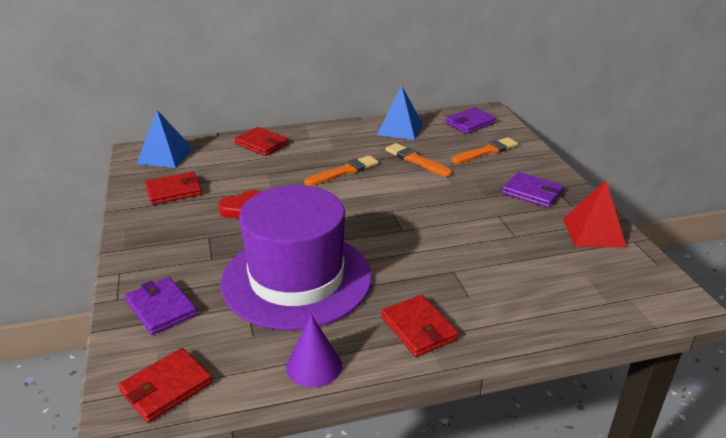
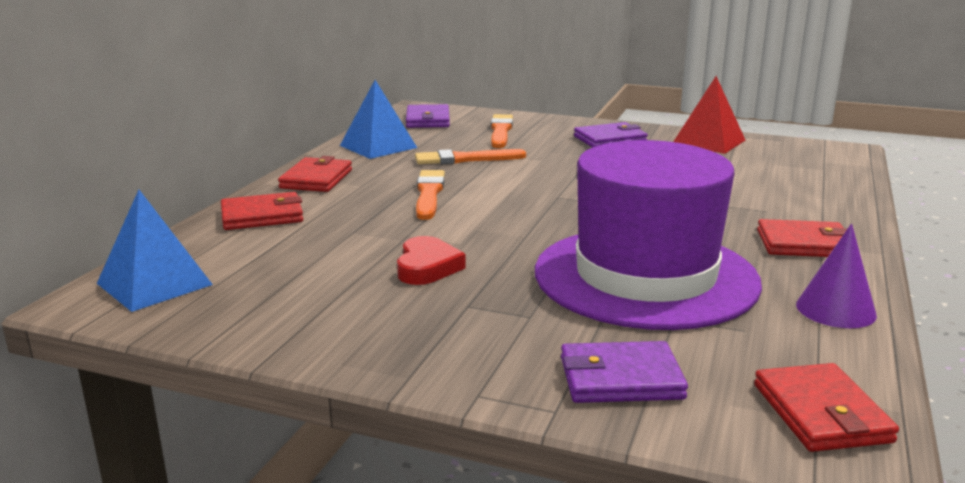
camera: 55 degrees left, 10 degrees down
(174, 191) = (288, 301): red wallet -> red wallet (316, 179)

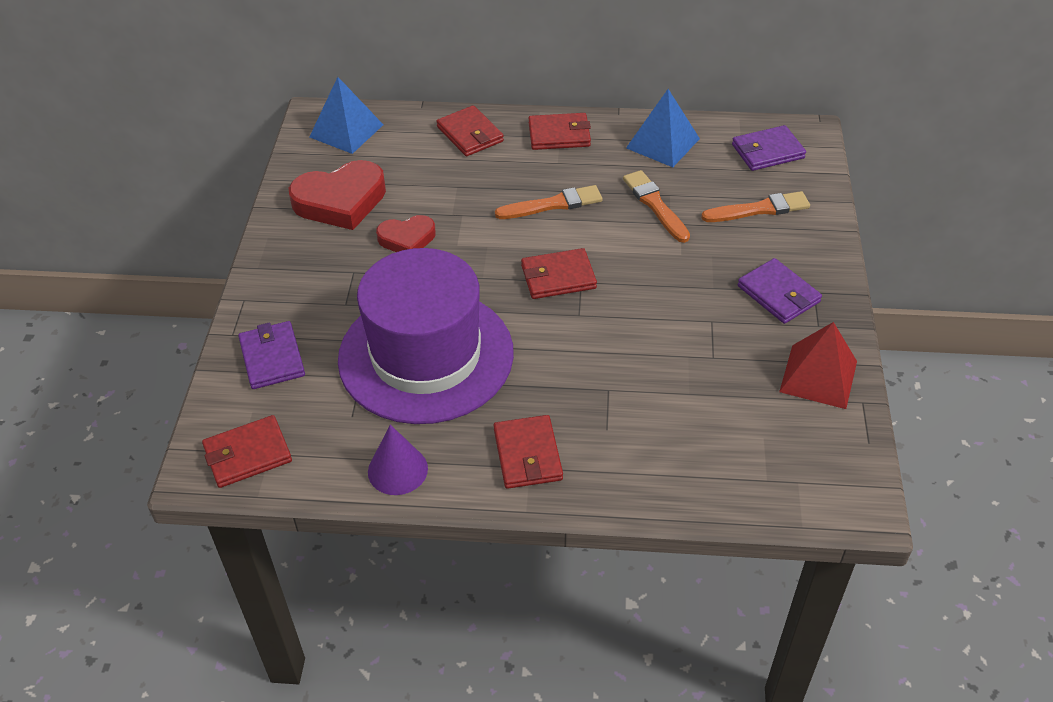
camera: 75 degrees right, 25 degrees up
(310, 301) = (340, 201): none -> red heart
(545, 204) = (558, 277): none -> red wallet

